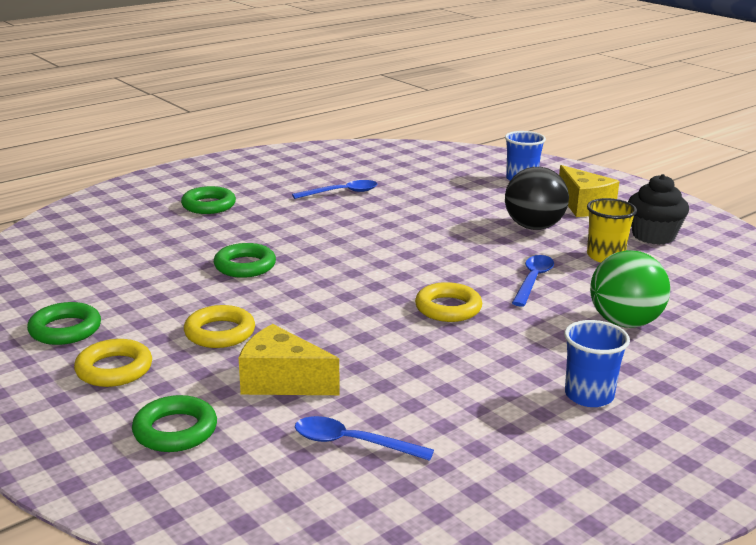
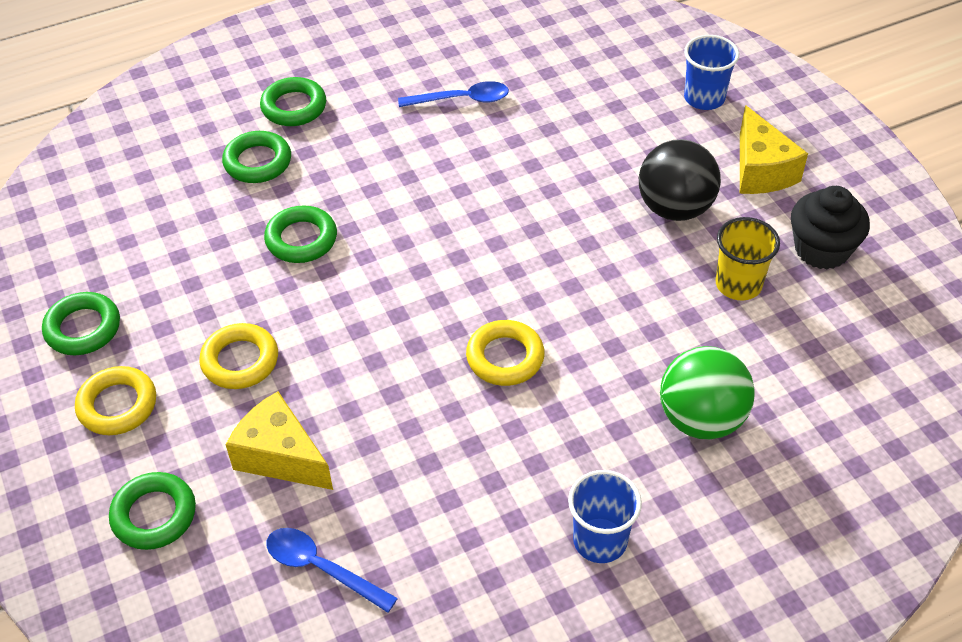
camera: 15 degrees right, 25 degrees up
(190, 232) = (257, 162): none -> green ring
(533, 280) = (627, 320): blue spoon -> none

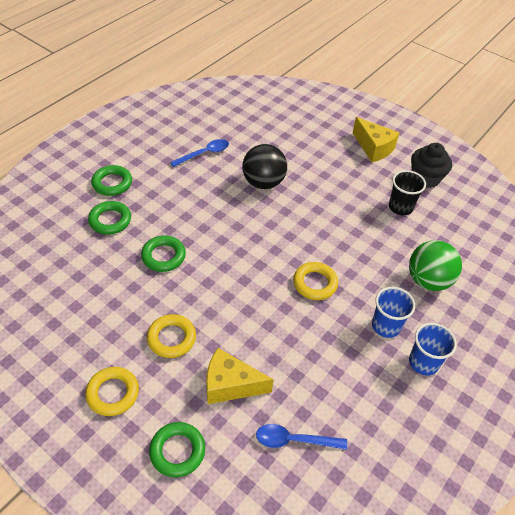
camera: 30 degrees left, 0 degrees up
(83, 328) = (61, 354): green ring -> none
(675, 208) = (347, 178): black ball -> black ball (263, 182)
(704, 98) = (325, 120): blue cup -> blue cup (386, 326)
(738, 284) = (400, 207): yellow cup -> black cup

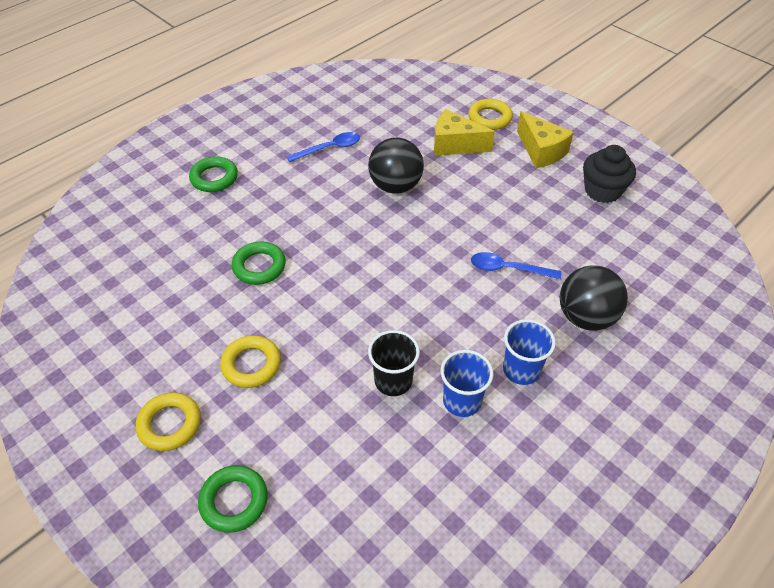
camera: 10 degrees right, 0 degrees up
(110, 220) = (204, 221): green ring -> none
(230, 385) = (312, 426): yellow cheese -> yellow cheese (455, 145)
(294, 440) = (380, 501): blue spoon -> blue spoon (508, 269)
(315, 283) = (439, 311): yellow ring -> yellow ring (489, 118)
(400, 207) = (564, 224): black cup -> black cup (393, 381)
(423, 362) = (563, 419): blue cup -> blue cup (462, 401)
(428, 280) = (585, 317): green ball -> black ball

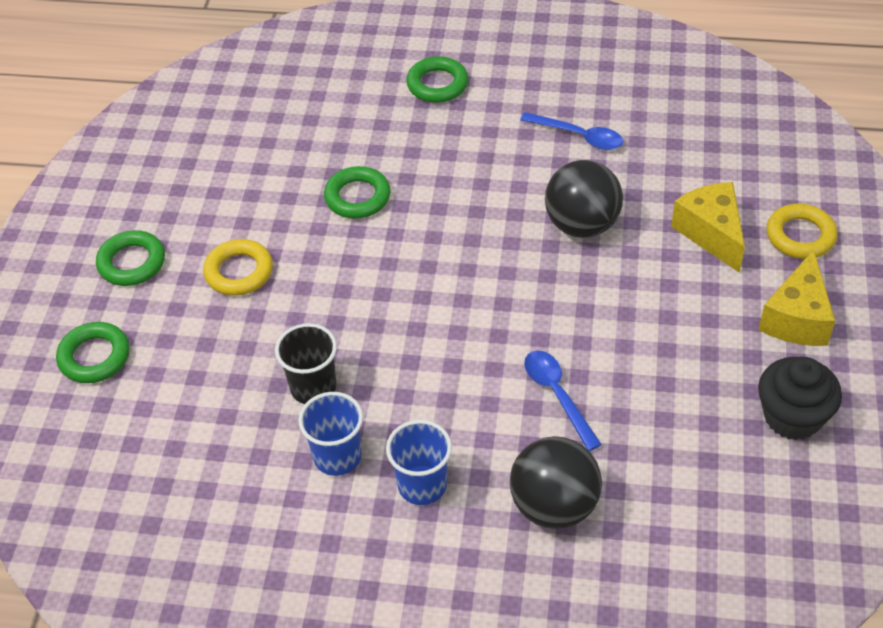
camera: 55 degrees right, 0 degrees up
(170, 424) = (132, 263): yellow ring -> green ring

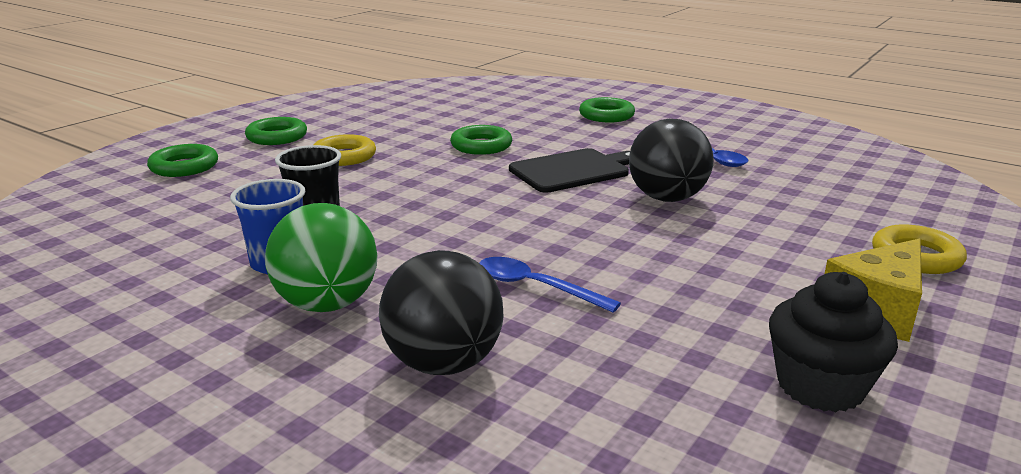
camera: 25 degrees right, 25 degrees down
(422, 485) = (327, 304): blue cup -> green ball
(475, 209) = (573, 170): none -> black cutting board
(557, 395) = (536, 287): blue spoon -> blue spoon turned 60 degrees counterclockwise
(711, 233) = (805, 232): yellow cheese -> none

